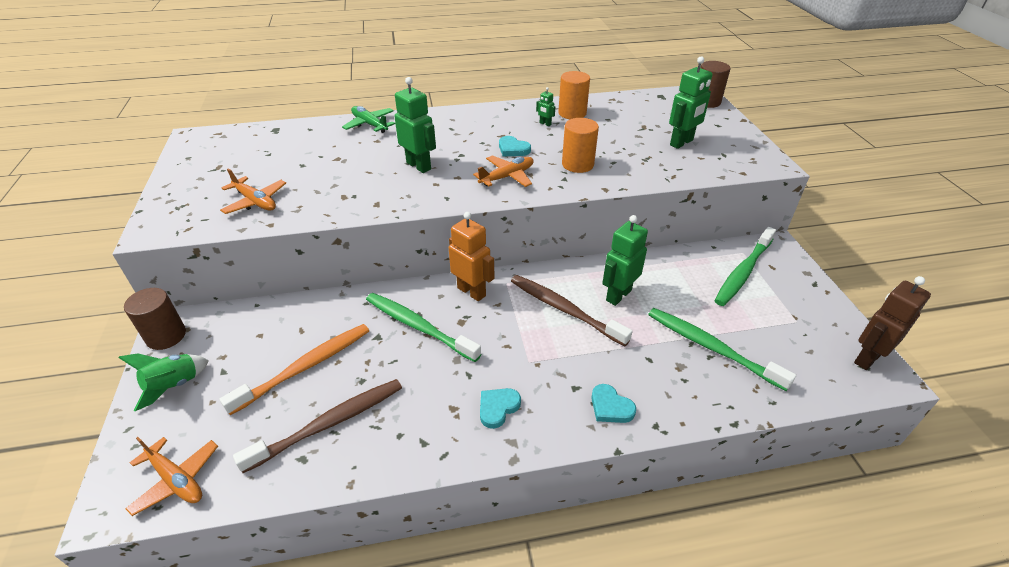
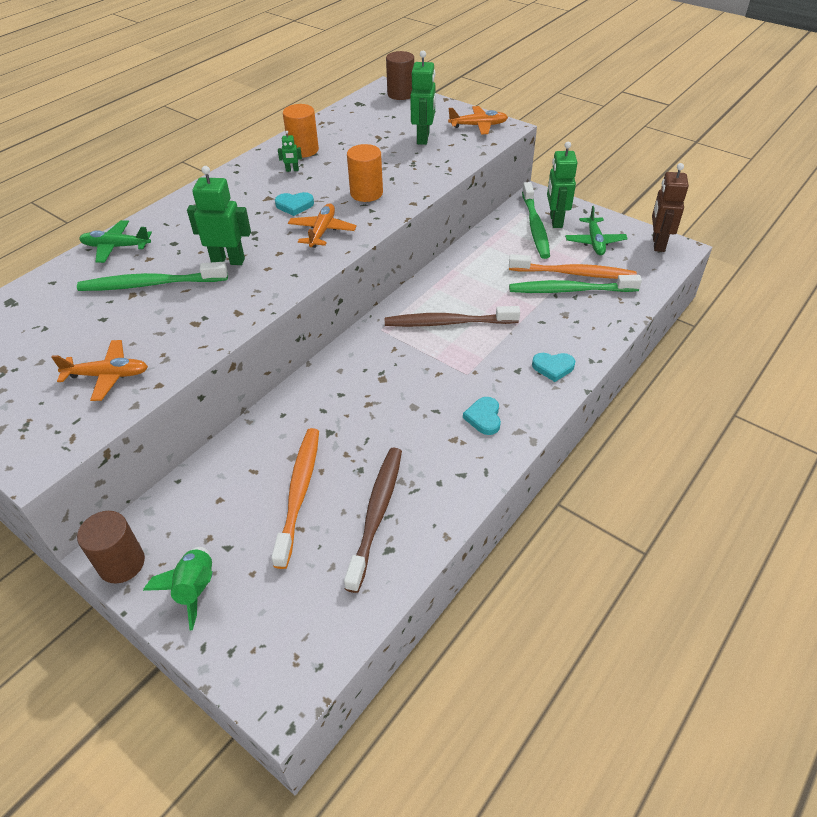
camera: 40 degrees left, 5 degrees up
(176, 480) = (307, 640): orange plane -> orange plane (478, 126)
(419, 327) = (353, 403): green toothbrush -> green toothbrush (151, 284)
(472, 291) = (361, 352): orange robot -> none
(618, 295) = (473, 290): green robot -> green robot (555, 221)
(733, 334) = (573, 273): none -> orange toothbrush
(792, 317) = (594, 242): none -> green plane

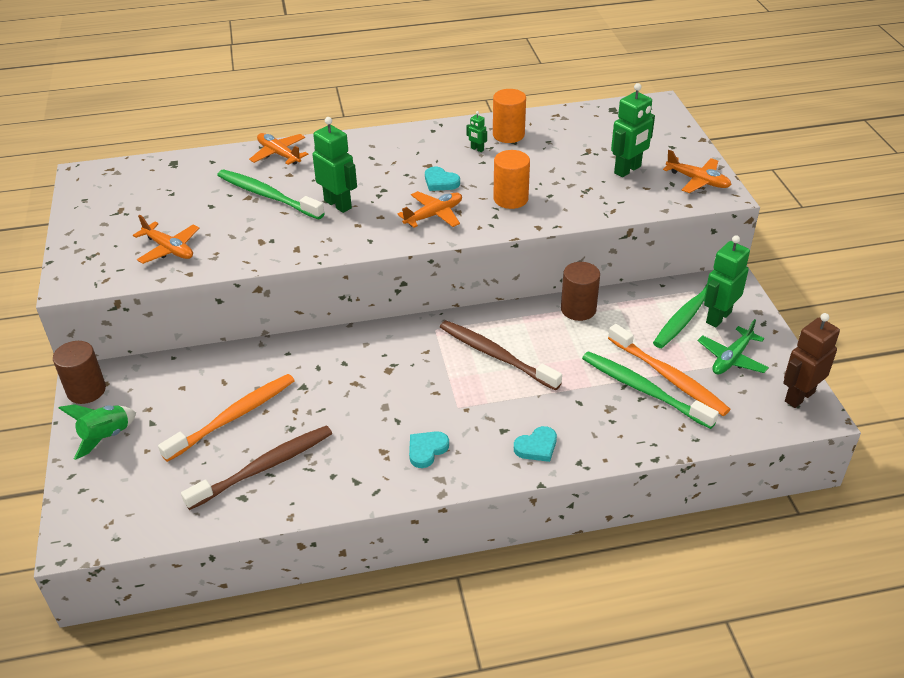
camera: 40 degrees right, 5 degrees down
(116, 247) = (279, 154): green plane -> orange plane
(401, 94) = (664, 116): brown cylinder -> brown cylinder (578, 309)
(553, 367) = (536, 447): turquoise heart -> turquoise heart turned 75 degrees counterclockwise

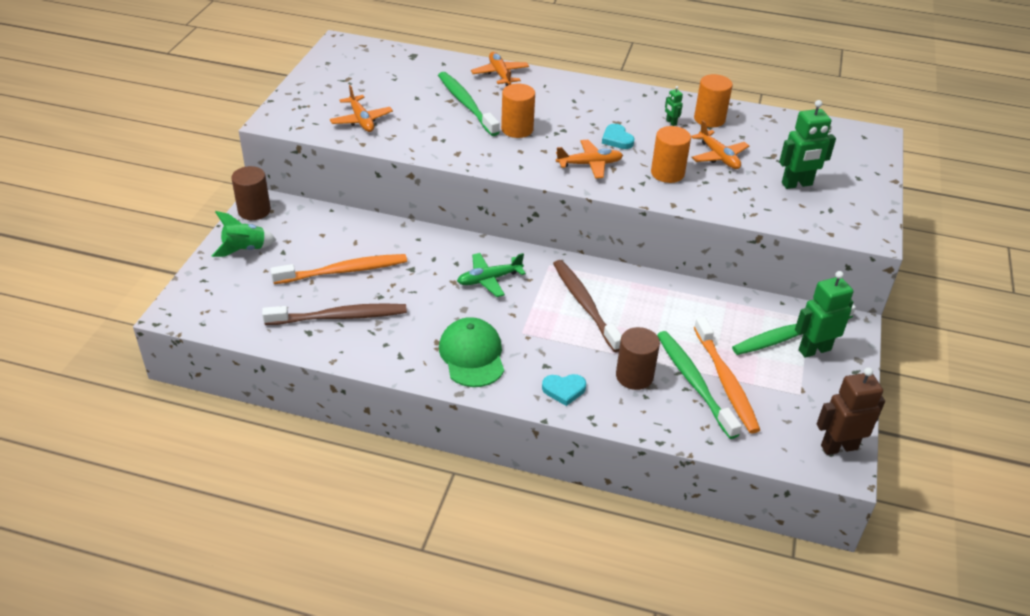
camera: 25 degrees right, 0 degrees up
(338, 204) = (517, 129): green robot -> orange cylinder
(427, 450) = (472, 355): turquoise heart -> green cap
(578, 309) = (687, 294): brown cylinder -> brown cylinder (634, 376)
(698, 181) = (858, 216): orange plane -> orange plane (718, 156)
(731, 358) = (798, 389): green plane -> green plane (489, 279)

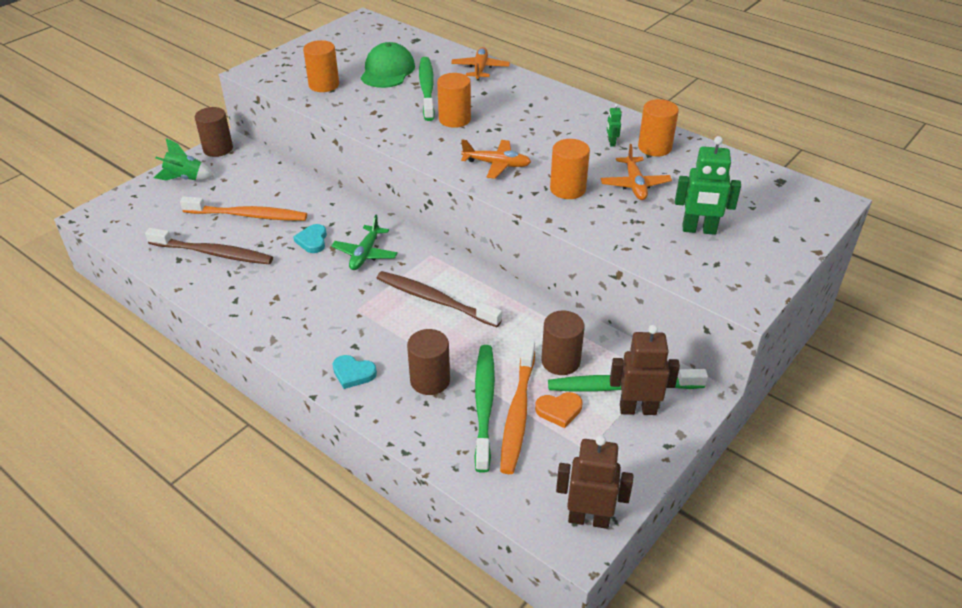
camera: 25 degrees right, 0 degrees up
(361, 120) = (324, 85): orange plane -> orange cylinder
(472, 355) = (296, 317): green cap -> green cap (387, 71)
(489, 279) = (365, 254): green plane -> green plane turned 75 degrees counterclockwise
(585, 305) = (435, 300): brown toothbrush -> brown toothbrush turned 60 degrees counterclockwise
(617, 139) = (543, 147): turquoise heart -> turquoise heart (312, 241)
(728, 328) = (560, 361): none -> brown cylinder
(756, 369) = (559, 410): none -> orange heart
(814, 350) = (637, 409): green robot -> brown robot

